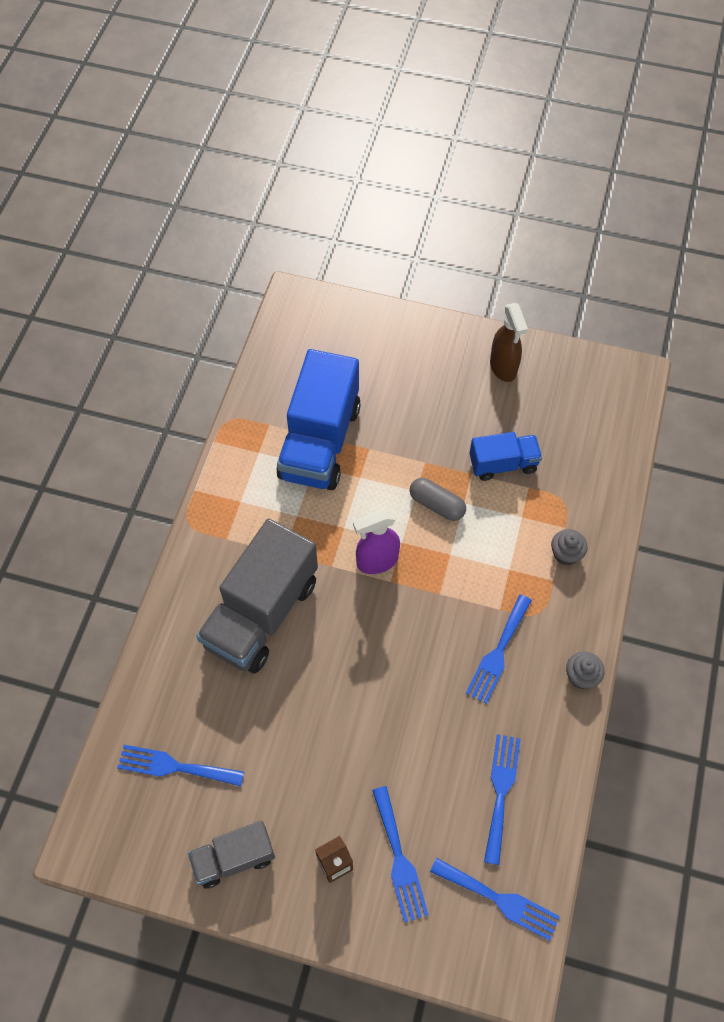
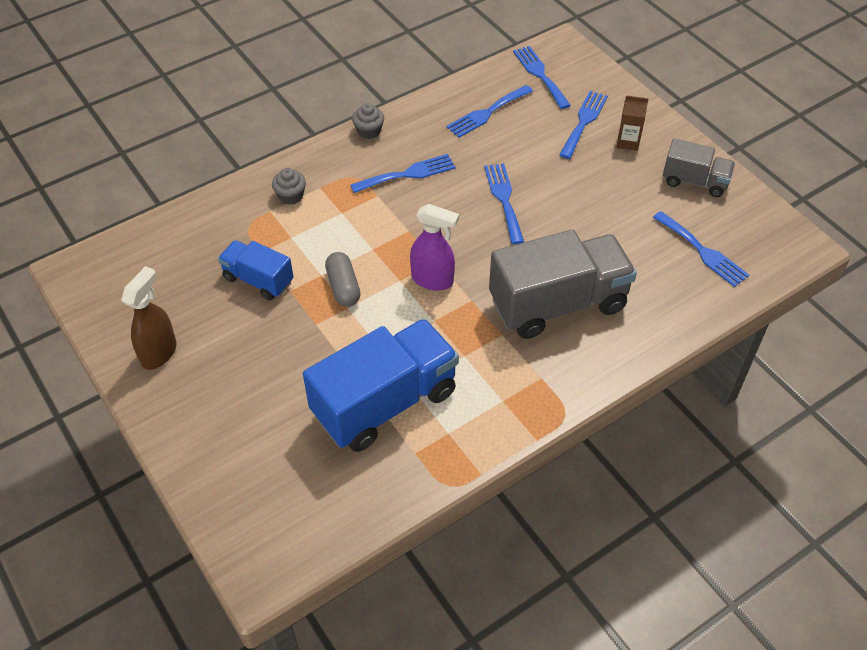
camera: 140 degrees left, 10 degrees down
(392, 690) = (504, 199): none -> blue fork

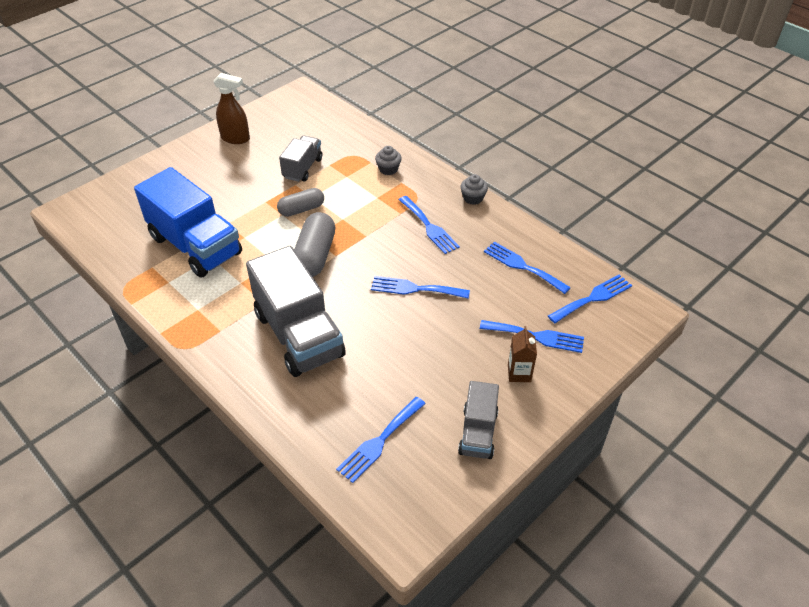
camera: 80 degrees right, 5 degrees down
(258, 280) = (302, 168): blue truck -> grey truck
(432, 280) = (315, 256): purple spray bottle -> grey capsule
(504, 199) = (415, 288): blue fork -> blue fork turned 150 degrees counterclockwise

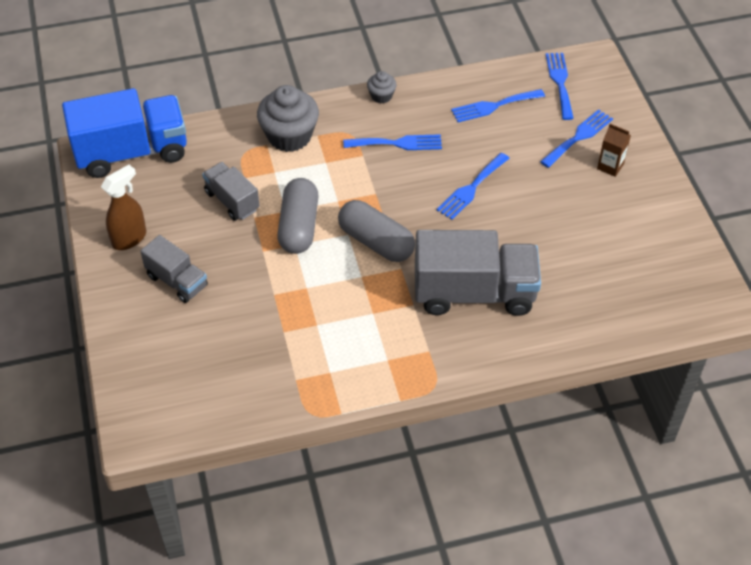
camera: 60 degrees left, 5 degrees up
(195, 245) = (289, 332): blue truck -> blue truck (132, 152)
(301, 209) = (299, 226): grey capsule -> grey capsule, size x1.53
(379, 441) = (628, 284): blue fork -> none
(388, 169) = (289, 136): grey cupcake -> grey cupcake, size x2.01
(478, 432) = (654, 219): grey truck -> grey truck (177, 281)

